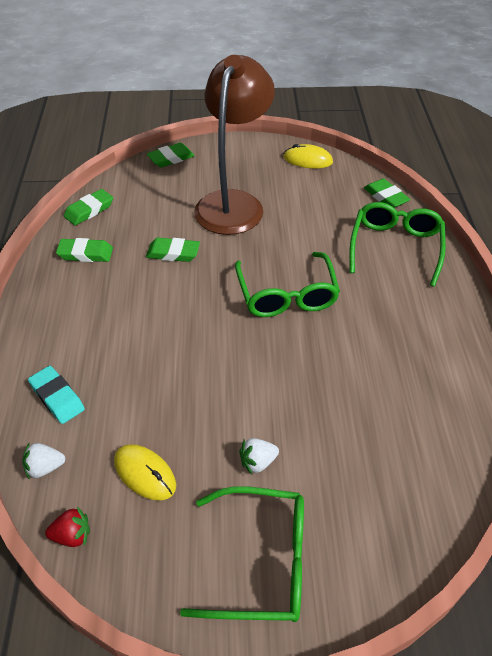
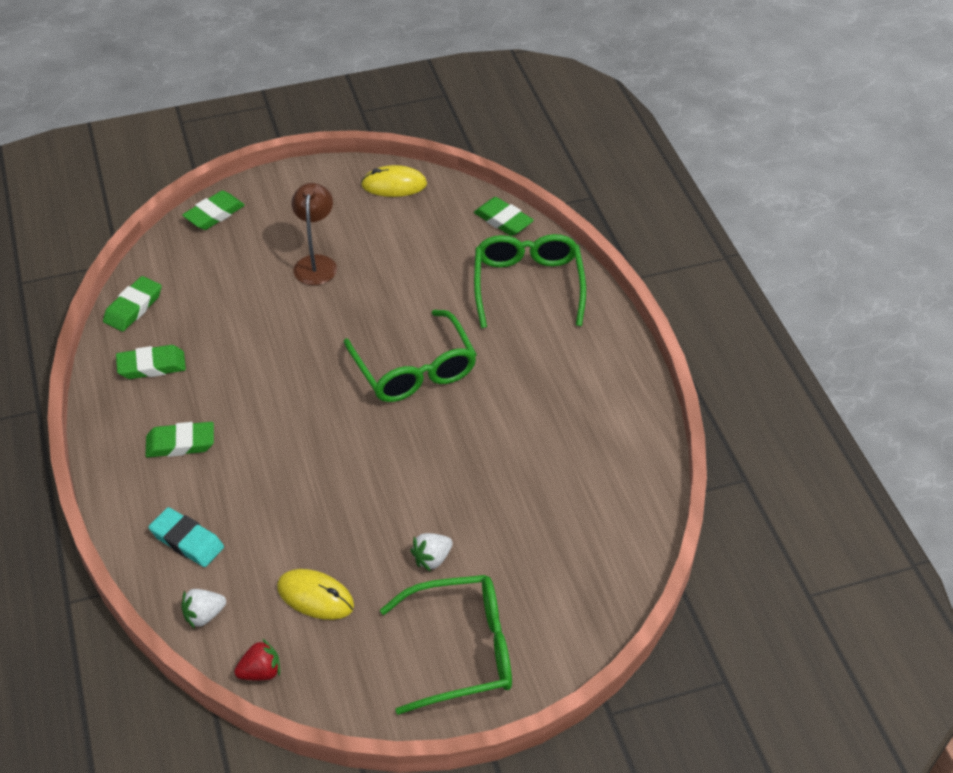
camera: 15 degrees left, 0 degrees up
(173, 253) = (262, 344): green eraser -> green eraser (180, 443)
(233, 203) = (316, 263): brown lamp -> brown lamp, size x0.49

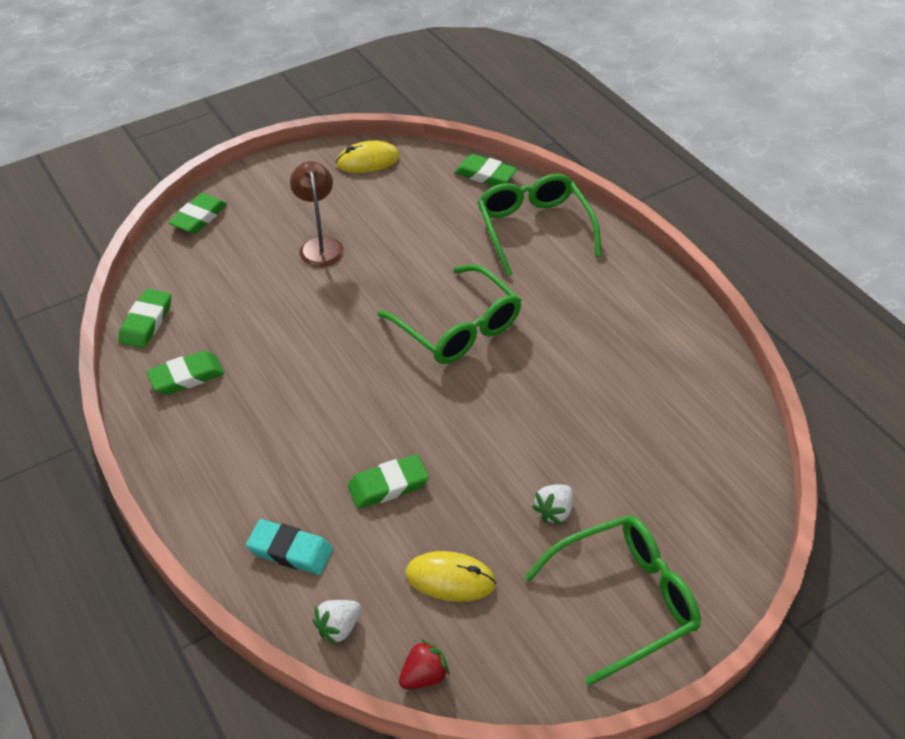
camera: 15 degrees left, 0 degrees up
(180, 443) = (246, 449): green eraser -> green eraser (388, 485)

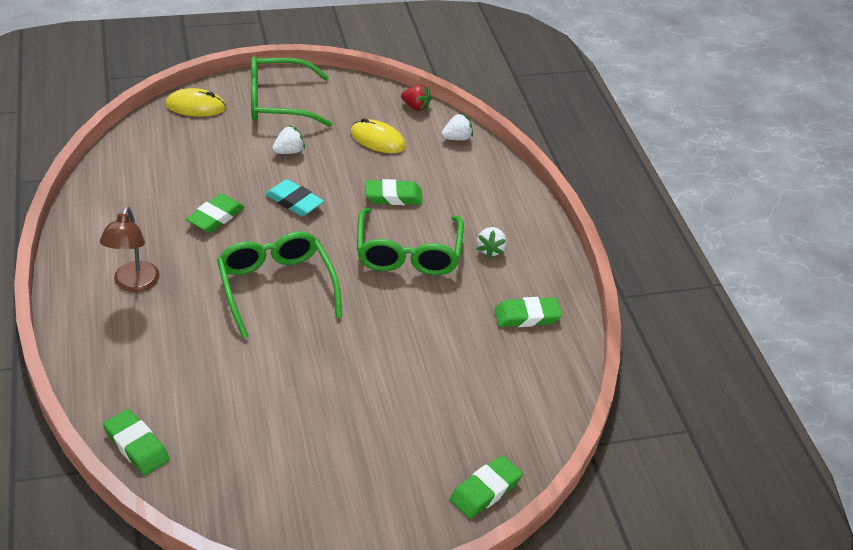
camera: 165 degrees left, 5 degrees down
(146, 322) = (557, 378): green eraser -> green eraser (215, 217)
(244, 447) = (490, 250): none -> white strawberry
(290, 550) = (474, 181): turquoise eraser -> turquoise eraser (294, 202)
(320, 245) = (364, 411): brown lamp -> brown lamp (134, 284)
(368, 161) = (259, 514): yellow mouse -> yellow mouse (195, 106)
(424, 675) = (416, 107): red strawberry -> red strawberry turned 135 degrees counterclockwise
(534, 228) = (137, 361): green glasses -> green glasses (408, 254)

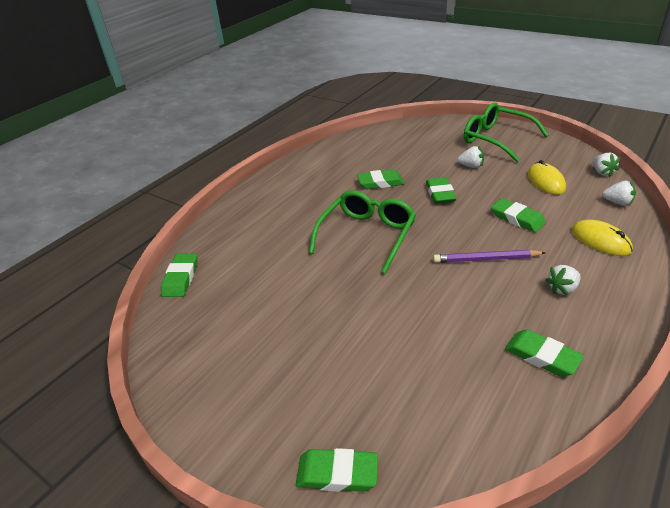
camera: 55 degrees right, 5 degrees down
(134, 284) = (293, 196): brown lamp -> none
(195, 106) = (441, 126): yellow mouse -> yellow mouse (600, 240)
(294, 202) = (440, 194): turquoise eraser -> green eraser
(408, 254) = (485, 259): green glasses -> purple pencil
(416, 107) = (602, 172): red strawberry -> white strawberry

